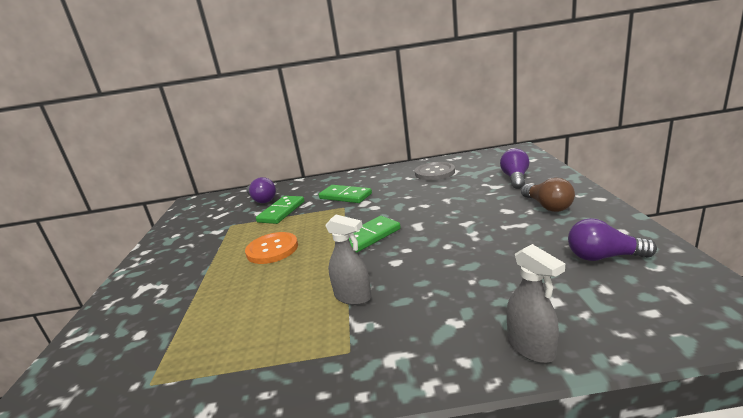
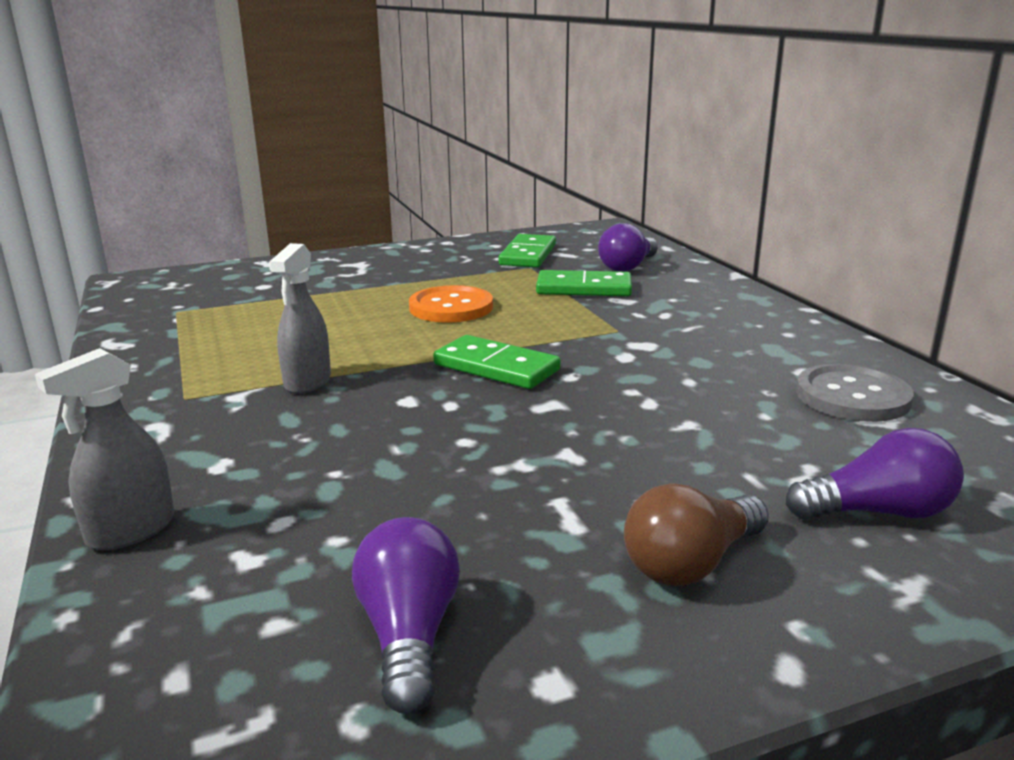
camera: 70 degrees right, 0 degrees up
(345, 196) = (667, 324): green domino -> green domino (528, 255)

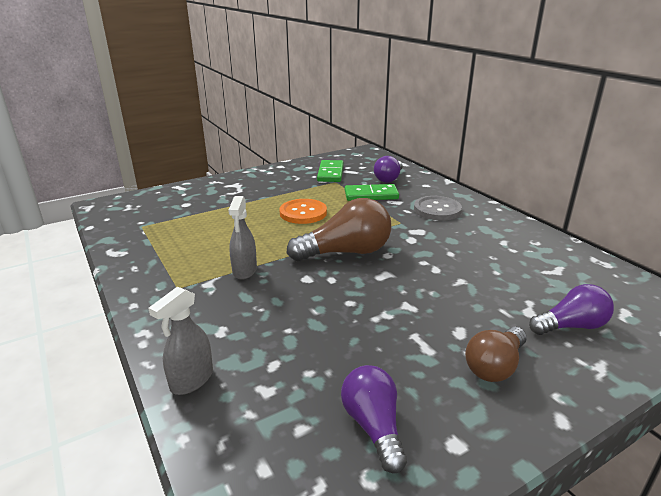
camera: 10 degrees left, 5 degrees up
(496, 367) = (346, 252): green domino -> brown light bulb
(852, 396) = (534, 257): grey button -> grey button (437, 210)

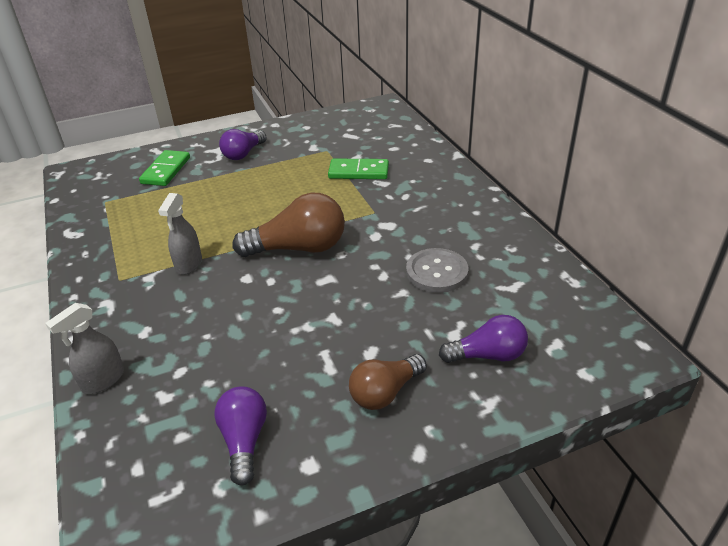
camera: 10 degrees right, 10 degrees up
(303, 213) = (274, 193): orange button -> none
(330, 173) = (326, 137): green domino -> green domino (166, 170)
(389, 178) = (389, 148): purple light bulb -> purple light bulb (243, 154)
(437, 210) = (423, 197): grey button -> grey button (436, 272)

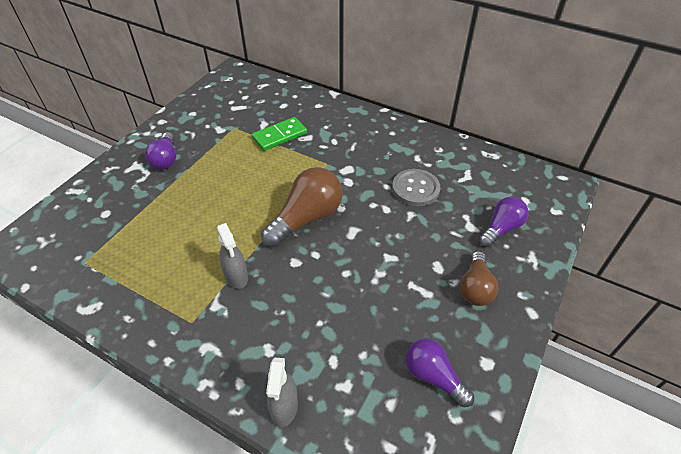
camera: 40 degrees left, 10 degrees up
(166, 170) = (110, 205): green domino -> none

